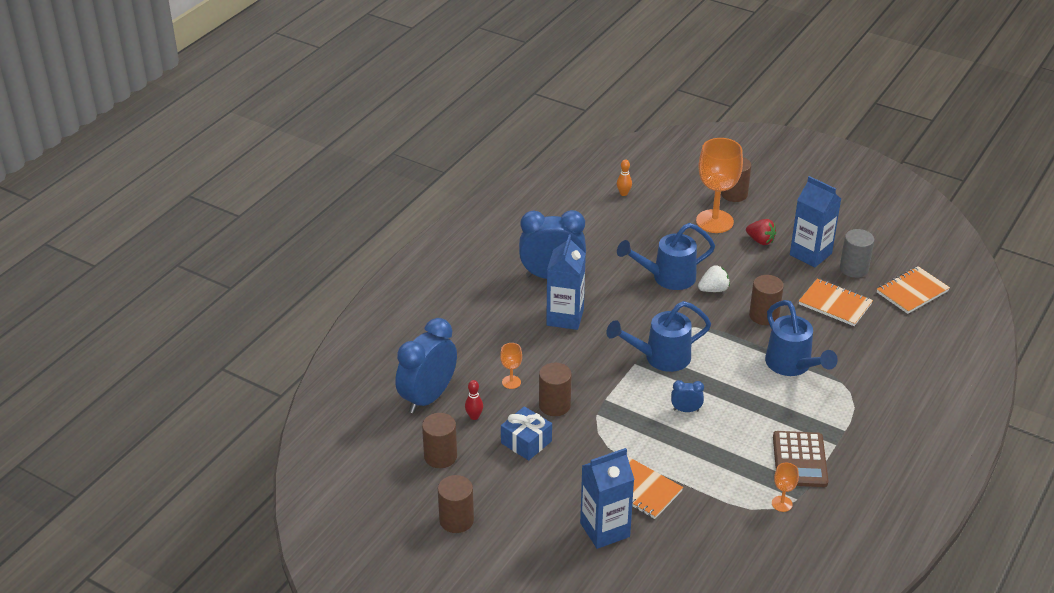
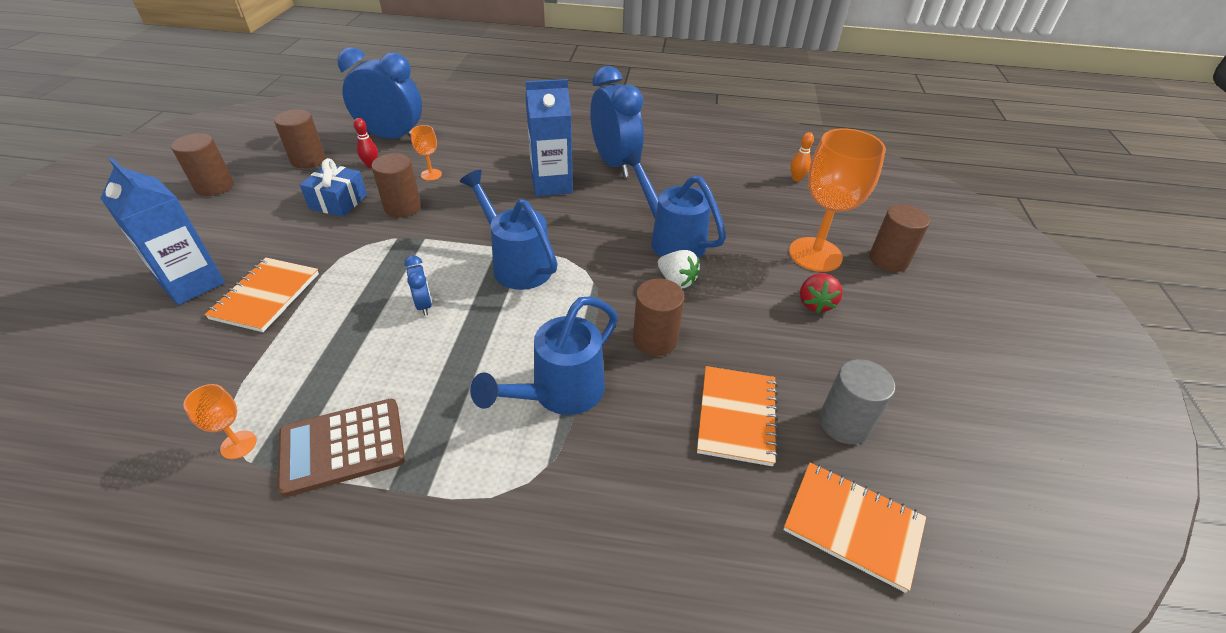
camera: 65 degrees right, 5 degrees up
(810, 254) = (833, 362): blue carton -> none

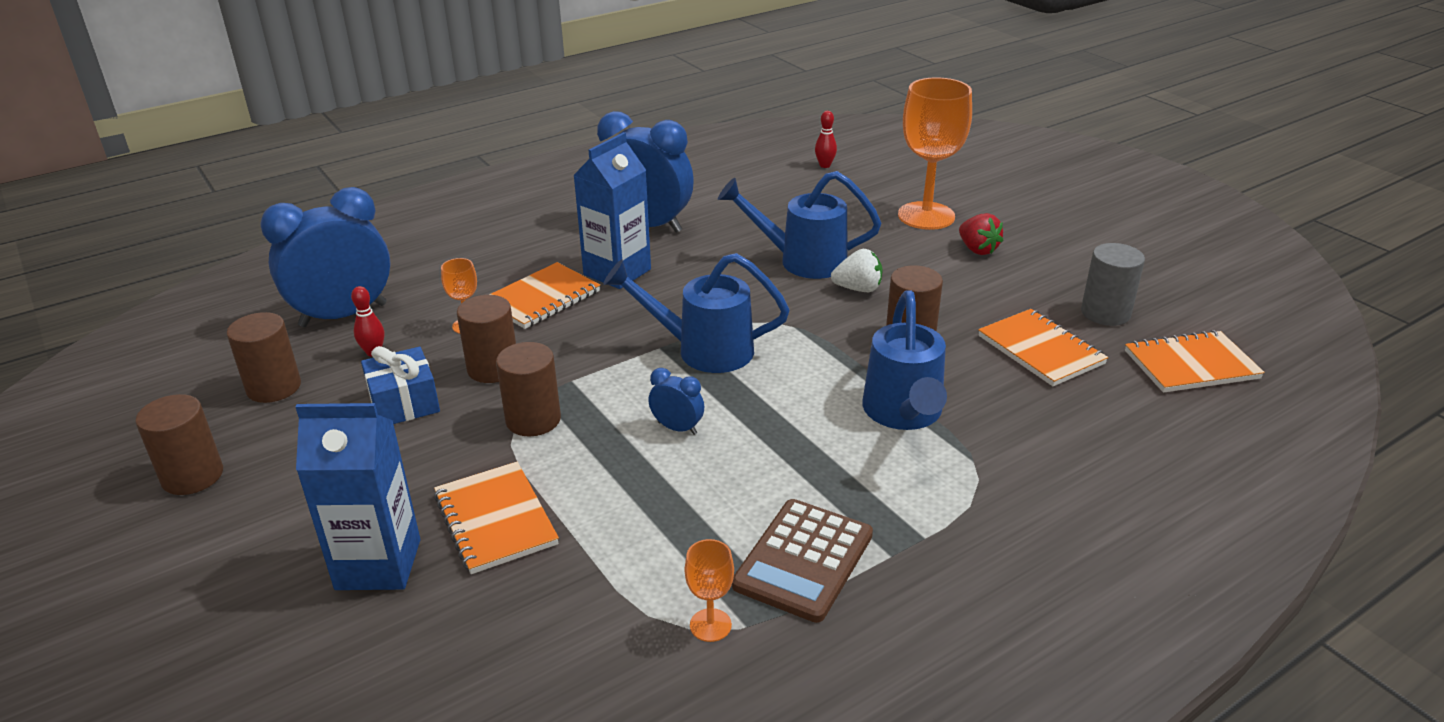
camera: 40 degrees left, 10 degrees down
(489, 179) = (542, 298): none -> orange notebook
(796, 178) = (825, 165): orange bowling pin -> red bowling pin
(888, 260) = (979, 194): brown cylinder -> brown cylinder (533, 420)

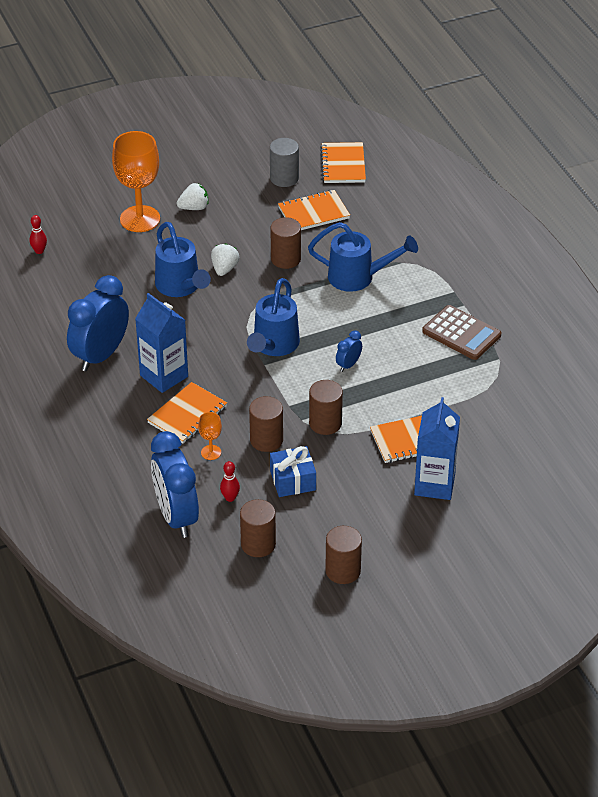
camera: 80 degrees left, 10 degrees up
(542, 298) = (187, 415): orange notebook -> orange notebook turned 75 degrees clockwise
(710, 625) = (496, 369): orange goblet -> none
(802, 261) = (180, 287): blue watering can -> blue watering can turned 45 degrees counterclockwise
(977, 249) = (194, 208): red strawberry -> white strawberry

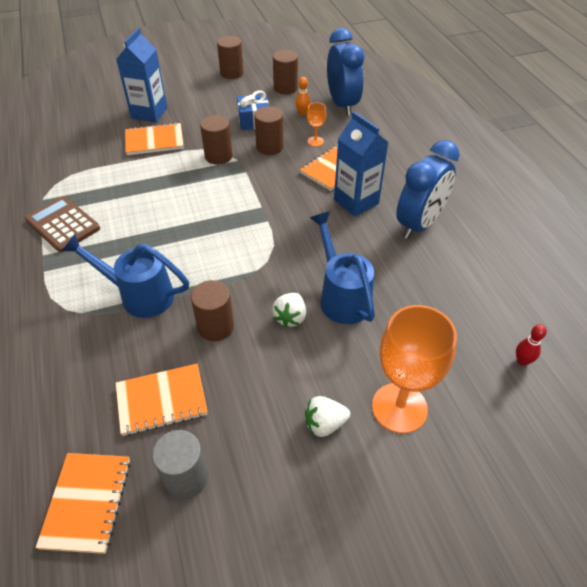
camera: 175 degrees left, 5 degrees up
(230, 498) = (302, 113): red bowling pin -> orange bowling pin
(273, 346) = (249, 223): blue watering can -> none
(348, 365) = (183, 201): blue clock -> none

